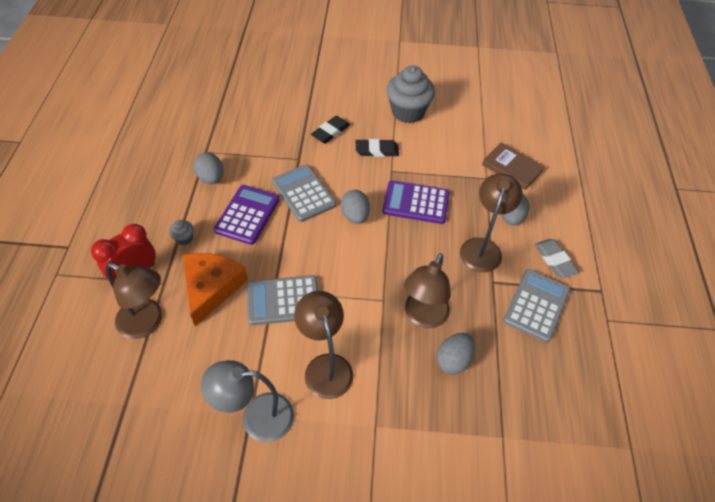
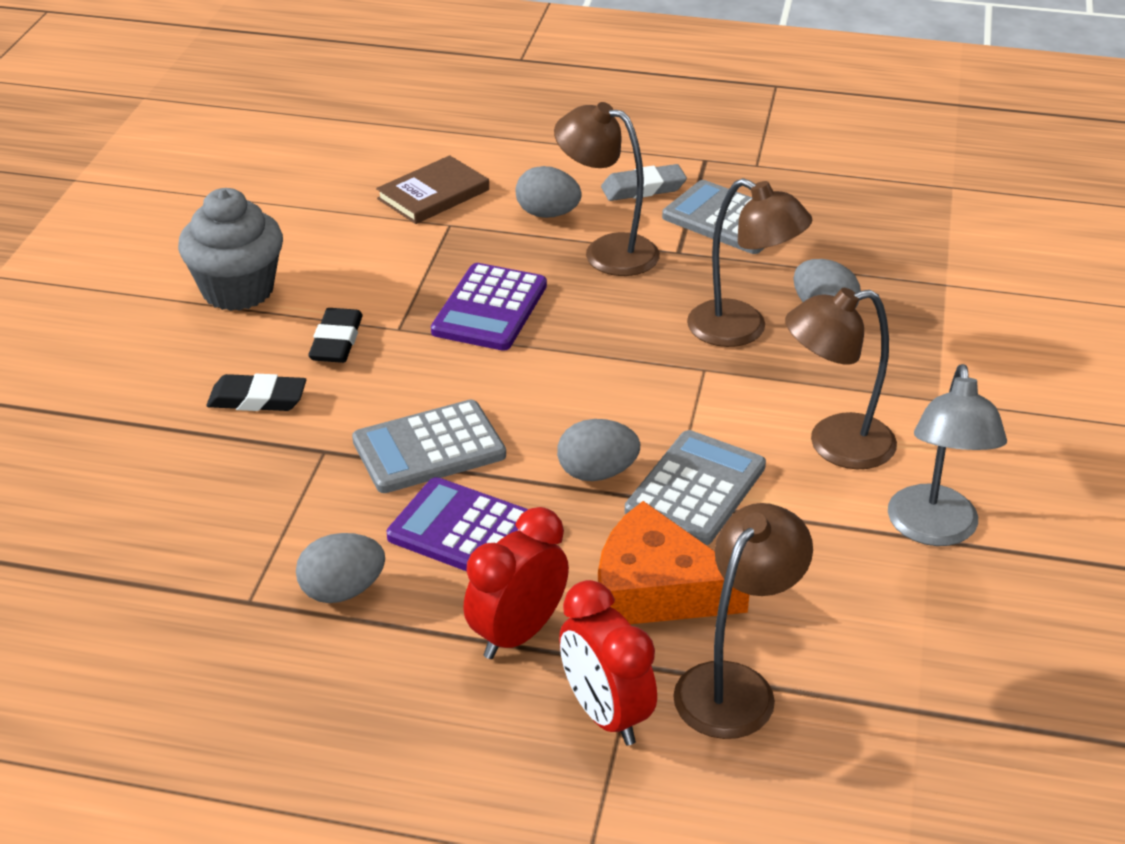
camera: 80 degrees left, 15 degrees down
(184, 238) = (517, 634): grey cupcake -> red clock
(283, 300) = (696, 489): grey calculator -> grey calculator turned 150 degrees counterclockwise
(330, 132) = (257, 399): black eraser -> black eraser turned 45 degrees counterclockwise
(355, 216) = (506, 384): grey egg -> grey egg (597, 473)

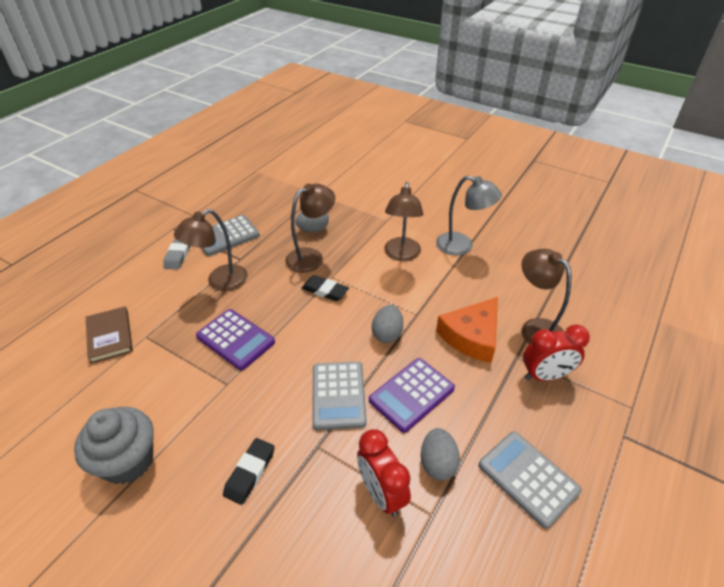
camera: 70 degrees left, 5 degrees up
(336, 341) = (218, 417): black eraser -> black eraser (325, 291)
(517, 634) = (488, 394): red clock -> red clock (381, 493)
(547, 214) = (170, 294): grey egg -> none
(696, 489) = (412, 304): grey calculator -> grey calculator (528, 478)

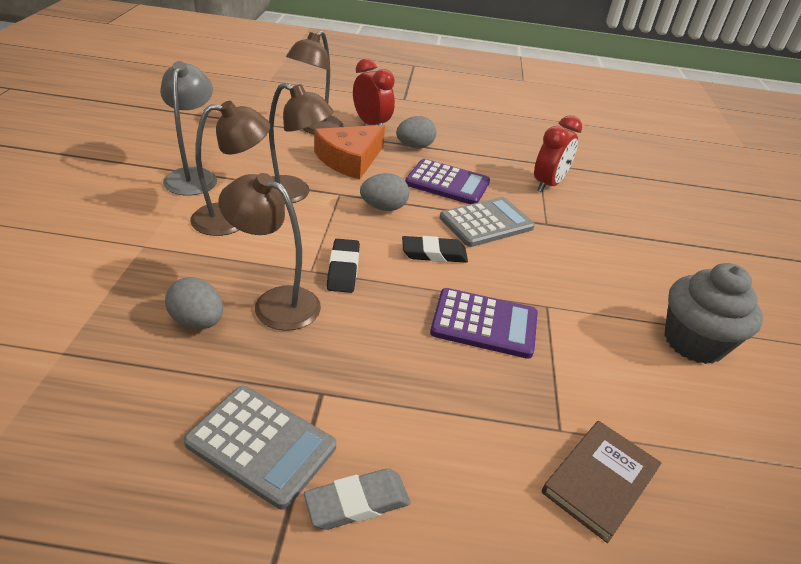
camera: 120 degrees left, 5 degrees down
(220, 282) = (393, 392): brown lamp -> brown lamp (294, 194)
(235, 339) = (484, 324): purple calculator -> purple calculator turned 90 degrees clockwise
(250, 472) = (608, 254): black eraser -> black eraser (434, 253)
(437, 463) = (499, 164): grey egg -> grey egg (414, 147)
(471, 336) = (350, 159): orange cheese -> orange cheese turned 120 degrees clockwise
(528, 478) = (473, 130): grey calculator -> none

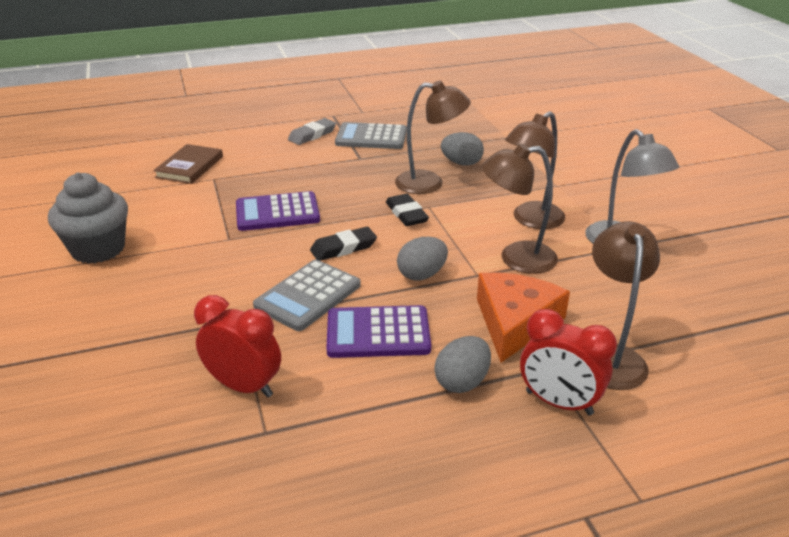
camera: 160 degrees right, 5 degrees down
(548, 184) = (244, 386): red clock -> red clock turned 105 degrees clockwise

